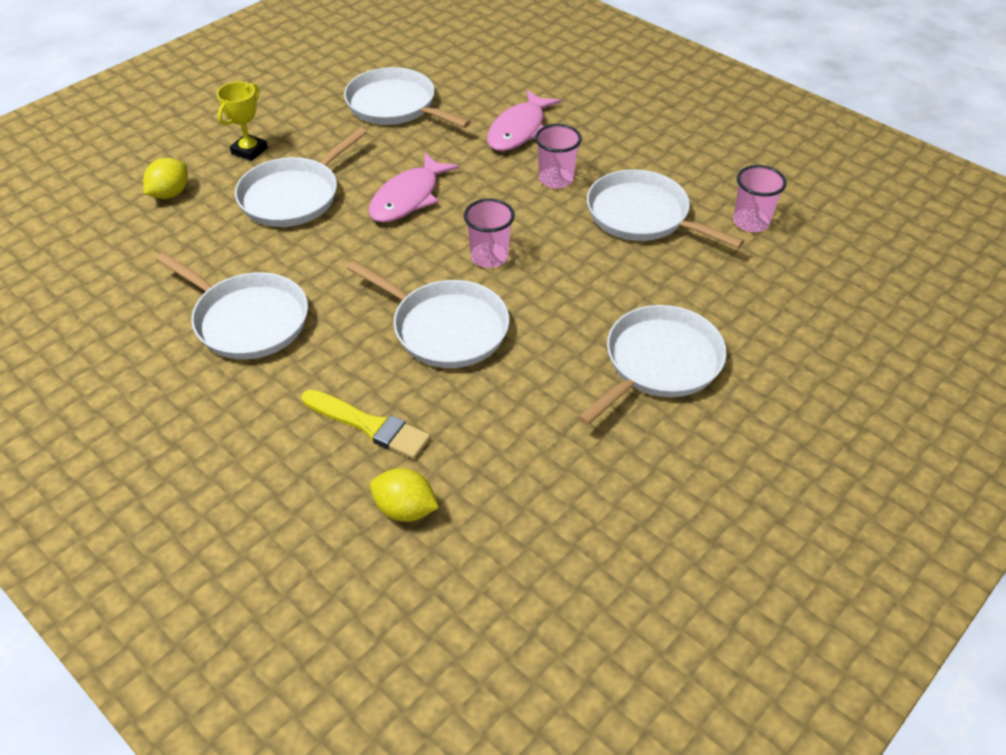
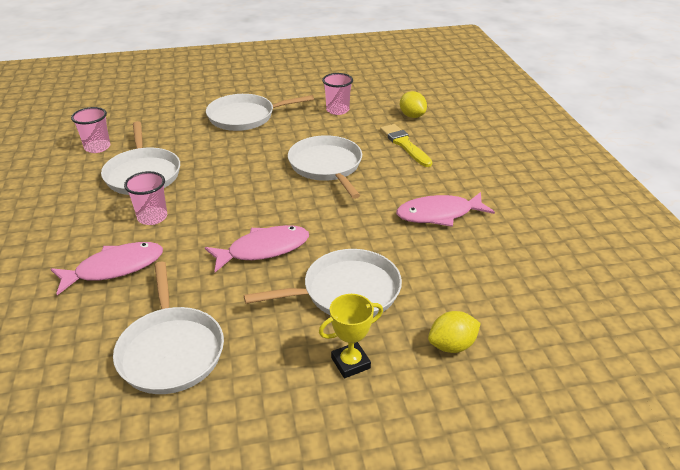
camera: 145 degrees left, 10 degrees down
(248, 320) = (439, 214): white pan -> pink fish
(489, 257) = (259, 189): pink cup -> pink cup (337, 110)

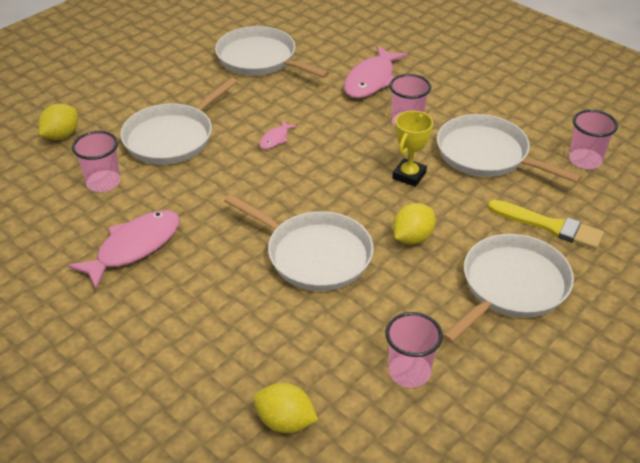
camera: 145 degrees right, 5 degrees up
(260, 152) = (412, 238): none -> yellow lemon
(263, 249) = (275, 139): pink fish -> pink fish, size x0.48
(350, 363) = (131, 98): yellow trophy -> yellow trophy (409, 175)
(404, 144) = (249, 344): yellow brush -> yellow brush (549, 226)
(435, 273) = (103, 182): none -> pink cup

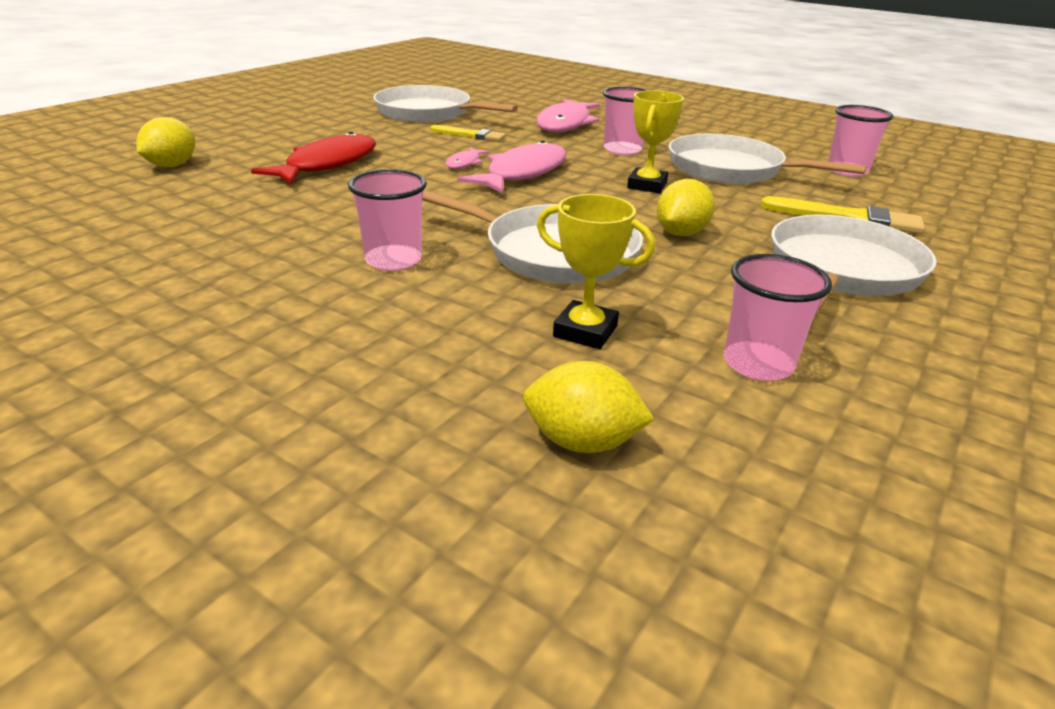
camera: 10 degrees left, 10 degrees down
(103, 182) = (231, 200): pink cup -> pink cup (393, 260)
(134, 247) = (280, 255): pink fish -> pink fish (522, 173)
(172, 137) = (327, 164): white pan -> red fish
(288, 96) = (470, 135): none -> yellow brush
(312, 335) = (585, 331): none -> yellow trophy

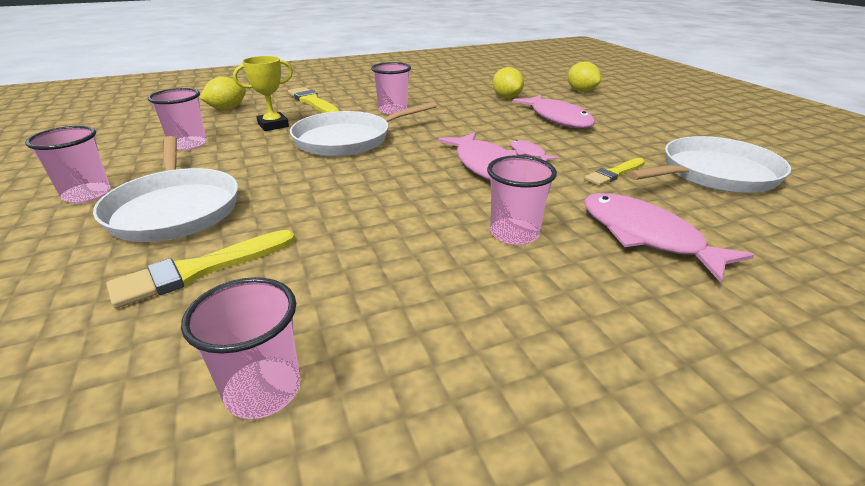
camera: 125 degrees right, 0 degrees up
(327, 164) = (557, 118): red fish -> pink fish
(420, 353) = (312, 102): none -> yellow brush
(647, 185) = (403, 204): yellow trophy -> none
(681, 233) = (309, 180): yellow lemon -> yellow lemon (506, 97)
(730, 169) = (389, 275): white pan -> none
(946, 340) = (87, 194): none -> pink cup

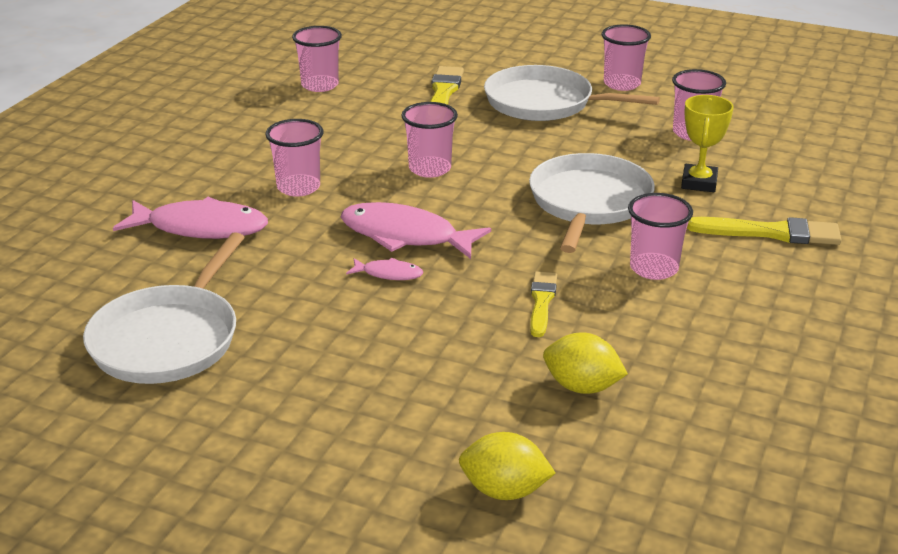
camera: 135 degrees right, 0 degrees up
(227, 109) = (807, 176): yellow lemon -> none
(385, 199) = (430, 169): none -> pink cup
(557, 118) = (438, 365): pink fish -> none
(614, 173) = (274, 286): yellow brush -> yellow brush (541, 302)

